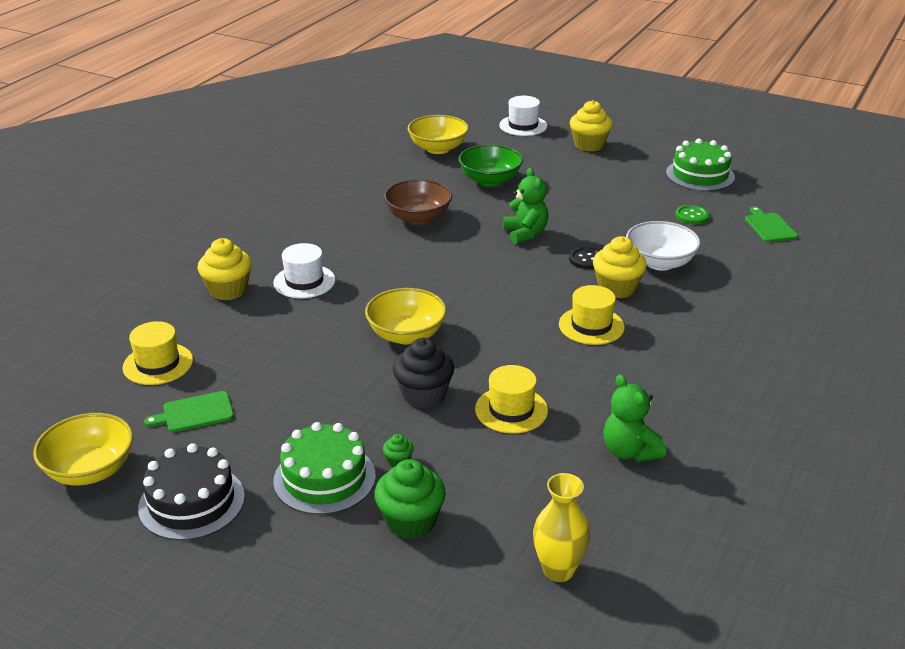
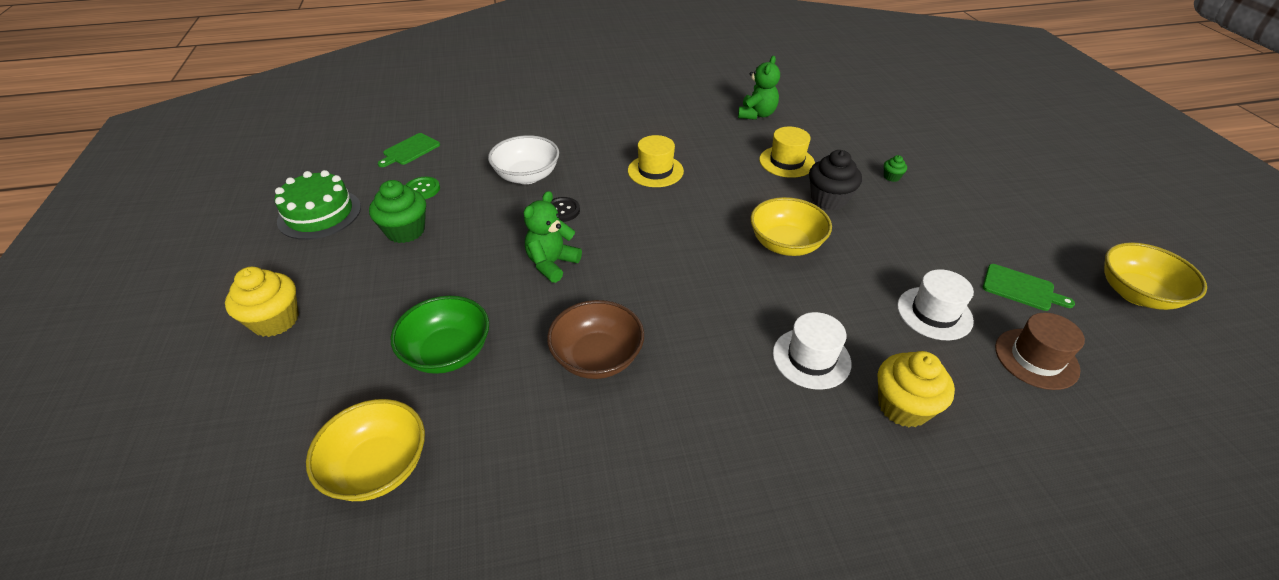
camera: 130 degrees left, 10 degrees up
(158, 364) = (1036, 358): yellow hat -> brown hat
(192, 502) = (1055, 229): black cake -> none
(324, 478) = (949, 194): green cake -> none
(410, 521) = (916, 151): green cupcake -> green cupcake (405, 231)
(523, 126) = (231, 418): white hat -> white hat (934, 313)
(558, 570) = (863, 103): yellow vase -> none
(617, 288) = (590, 180): yellow cupcake -> none

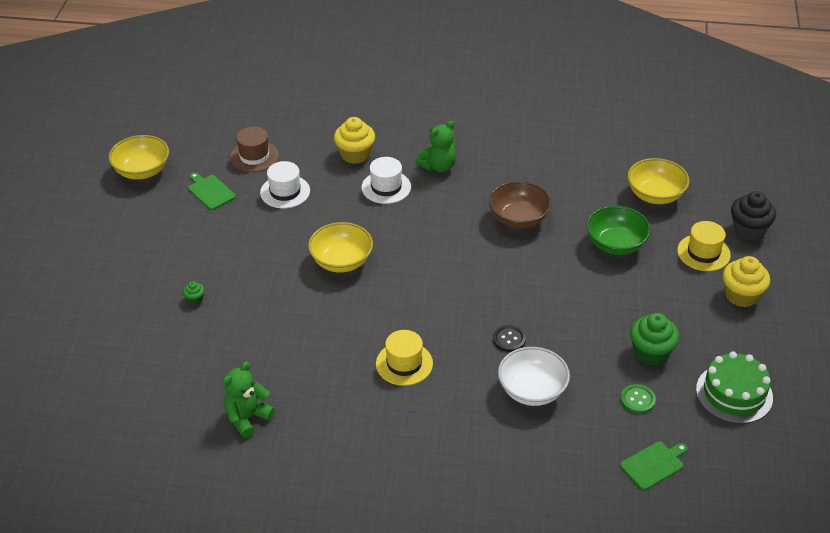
camera: 160 degrees left, 0 degrees up
(552, 263) = (531, 290): green teddy bear -> green teddy bear (438, 166)
(786, 162) = (272, 341): yellow hat -> yellow hat (703, 253)
(829, 199) = (271, 291): black cupcake -> black cupcake (749, 230)

